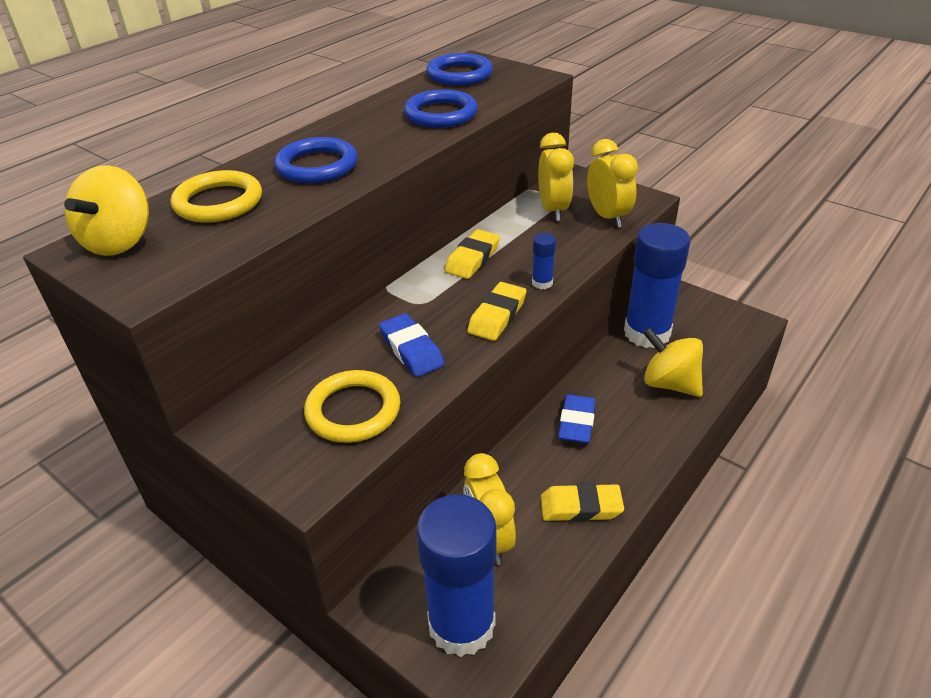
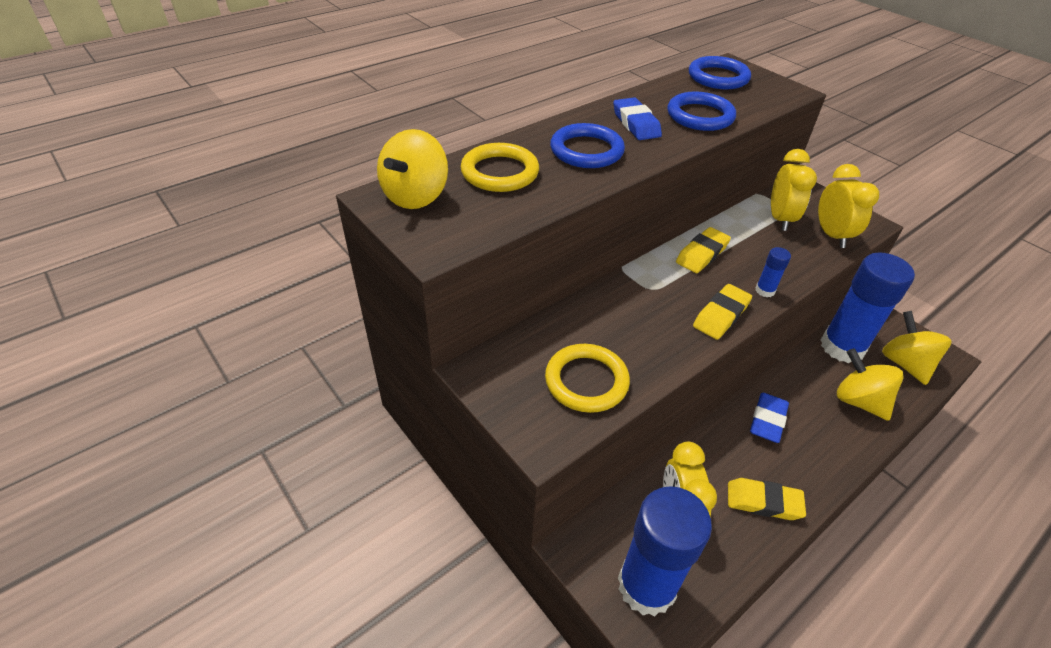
camera: 10 degrees right, 5 degrees up
(411, 349) = (641, 333): blue eraser -> blue eraser (636, 124)
(712, 337) = (904, 364): none -> yellow spinning top

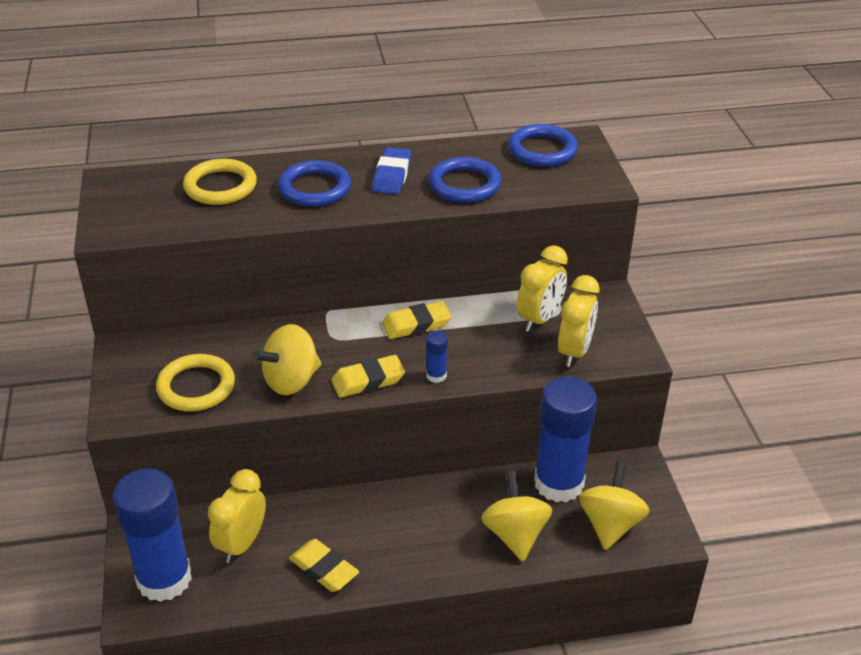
camera: 30 degrees right, 5 degrees down
(416, 196) = (135, 187): yellow spinning top -> yellow spinning top (291, 381)
(767, 420) = (402, 512): blue eraser -> none

